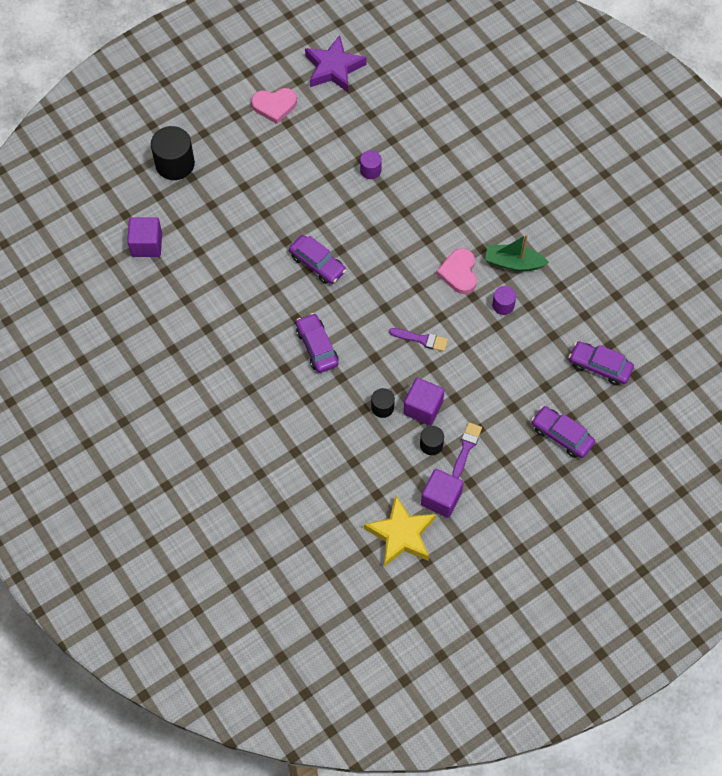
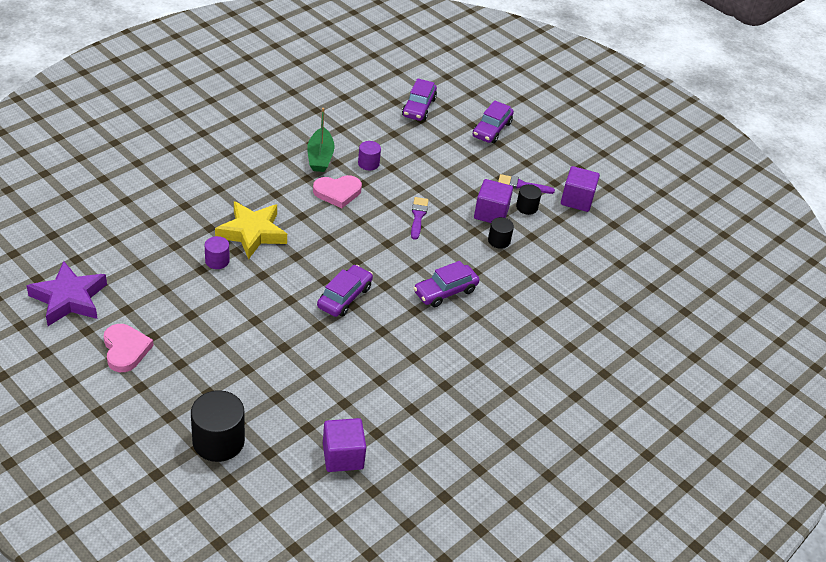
camera: 105 degrees left, 20 degrees down
(401, 534) = (620, 224): yellow star -> yellow star (252, 233)

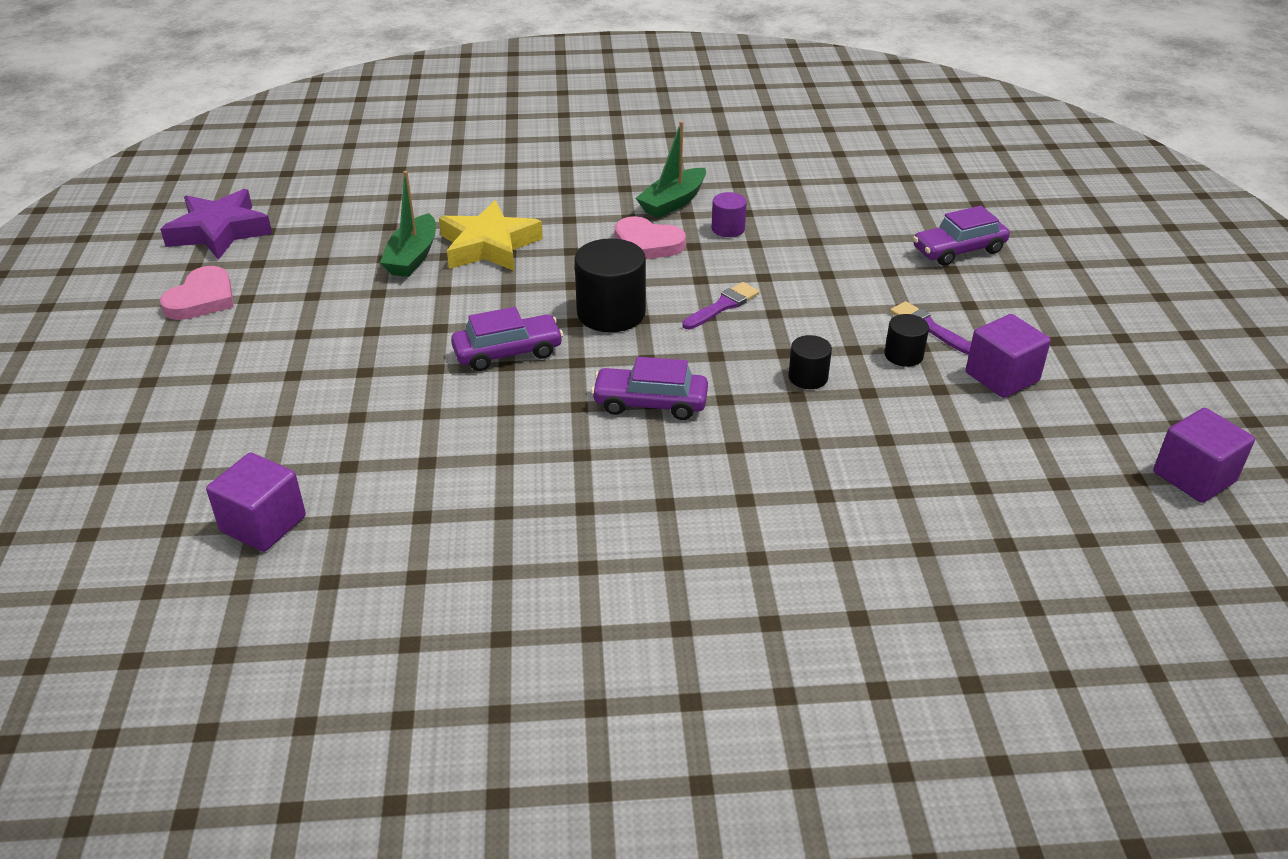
camera: 45 degrees right, 5 degrees down
(217, 261) = (413, 257): purple cylinder -> green boat
(218, 441) = (158, 432): black cylinder -> black cylinder (611, 313)
(418, 107) = (875, 194): purple car -> none
(491, 213) = (836, 342): purple cube -> purple cube (1194, 477)

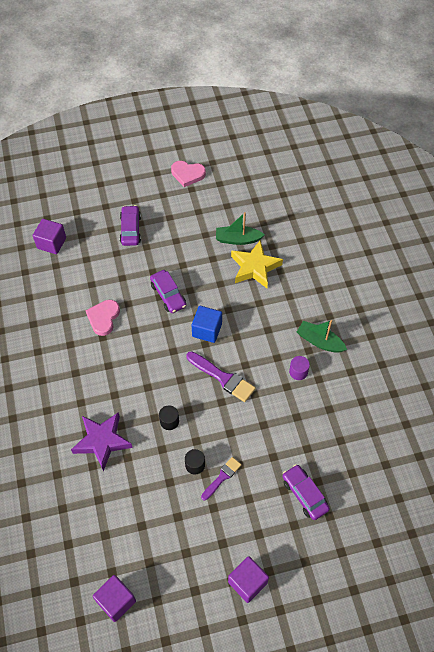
camera: 80 degrees right, 20 degrees up
(219, 231) = (242, 161): purple star -> purple star (102, 441)
(611, 313) = (207, 330): black cylinder -> blue cube
(647, 244) = (273, 335): pink heart -> pink heart (103, 318)
(650, 403) = (140, 357): purple car -> purple car (130, 229)
(723, 306) = (223, 378): purple brush -> purple brush, size x1.59
(1002, 377) = (184, 513): purple cube -> purple cube (247, 582)

